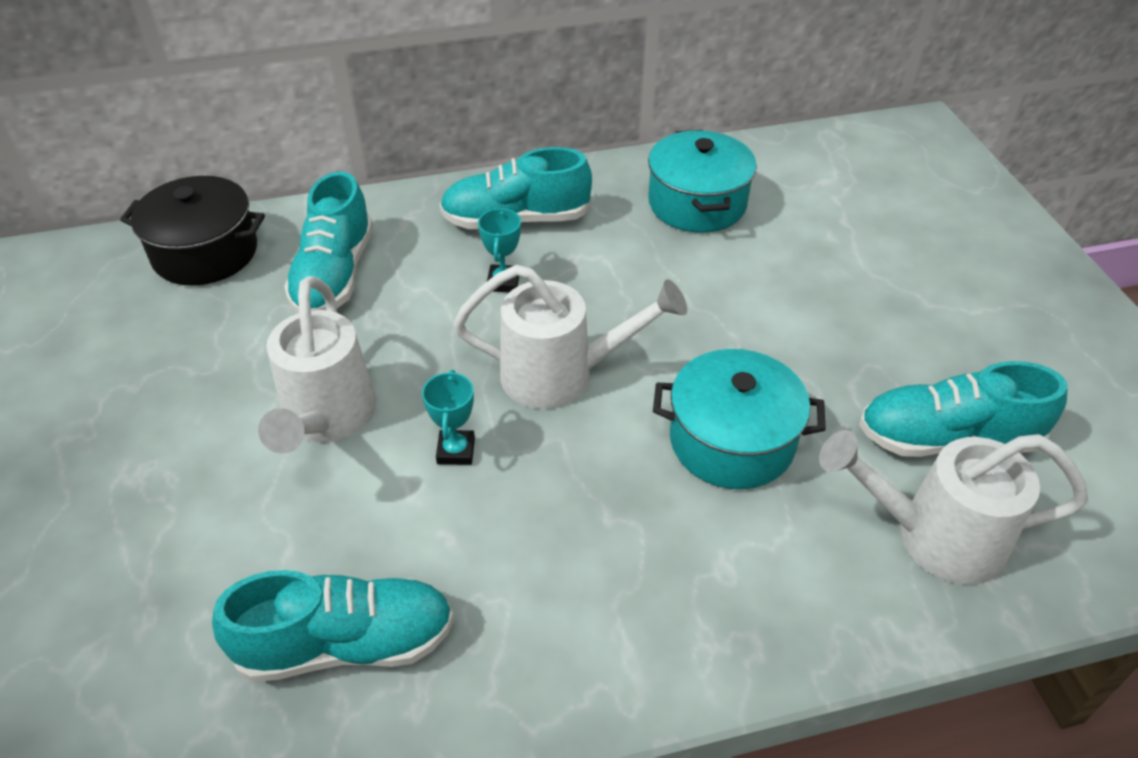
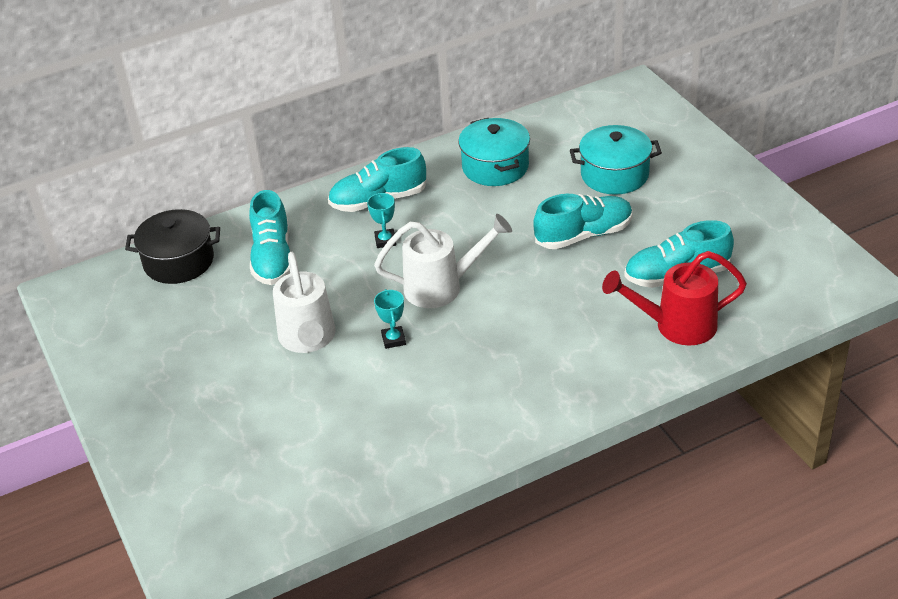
camera: 10 degrees left, 5 degrees down
(346, 644) = (371, 441): turquoise shoe -> turquoise shoe (583, 235)
(731, 441) = (554, 301): turquoise pot -> turquoise pot (614, 175)
(935, 537) = (677, 326): white watering can -> red watering can

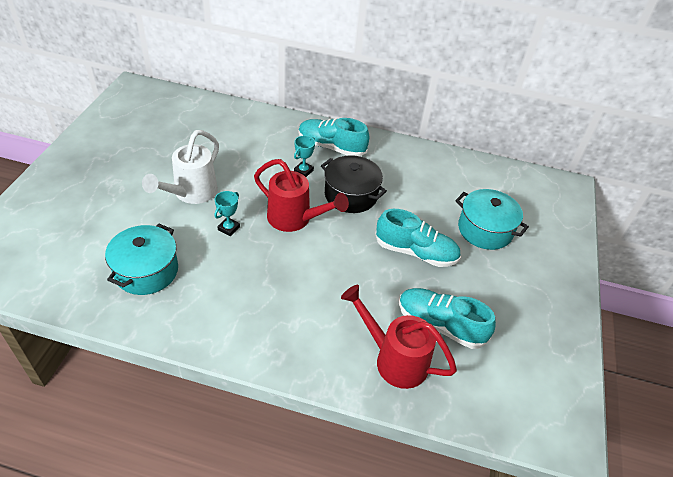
camera: 35 degrees right, 5 degrees up
(179, 261) = (197, 109): black pot -> black pot (351, 195)
(273, 258) = (239, 138): turquoise shoe -> none
(441, 287) = (294, 219): white watering can -> red watering can
(495, 167) = (419, 174): turquoise pot -> turquoise pot (146, 271)

